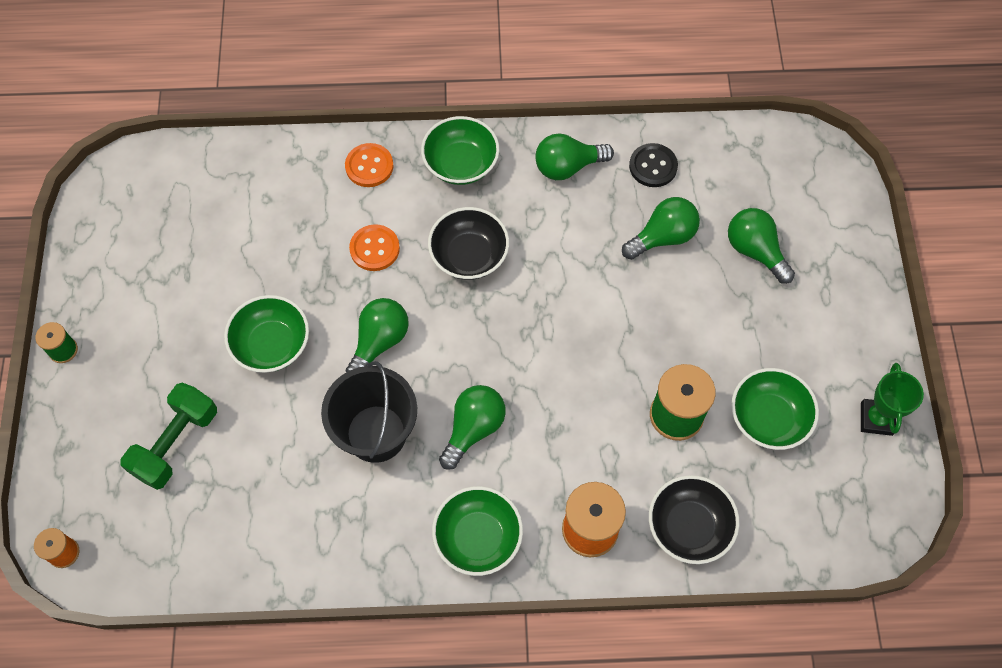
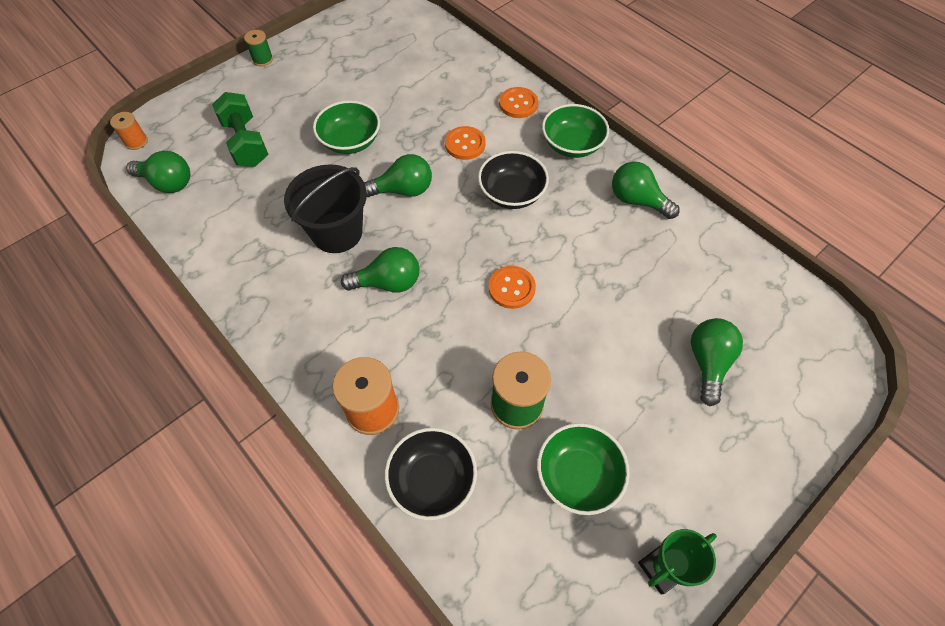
camera: 50 degrees right, 5 degrees down
(176, 443) = (246, 143): green dumbbell -> green dumbbell turned 75 degrees clockwise
(478, 538) = (308, 341): green bowl -> none
(567, 334) = (511, 288): none -> orange button
(653, 166) = (697, 248): black button -> none
(662, 237) = (649, 293): green light bulb -> green light bulb (168, 183)

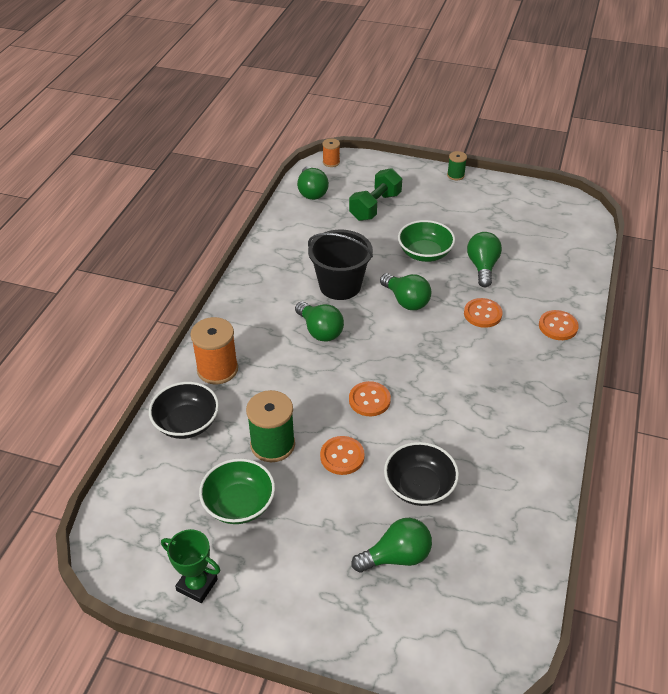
camera: 60 degrees right, 15 degrees down
(511, 193) = (459, 362): black bowl -> black bowl (419, 487)
(568, 348) = (342, 456): none -> orange button
(572, 145) = (547, 378): green bowl -> none
(637, 200) = (527, 446): green light bulb -> green light bulb (482, 267)

